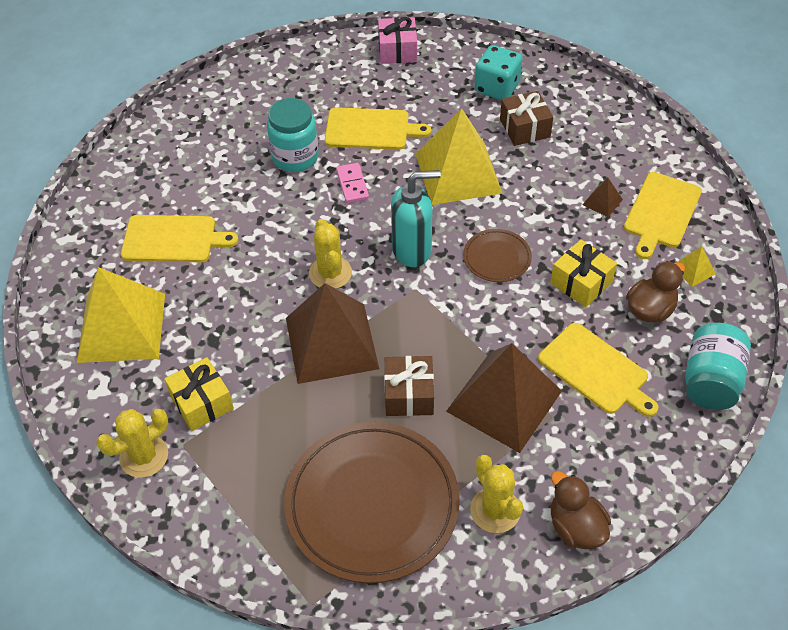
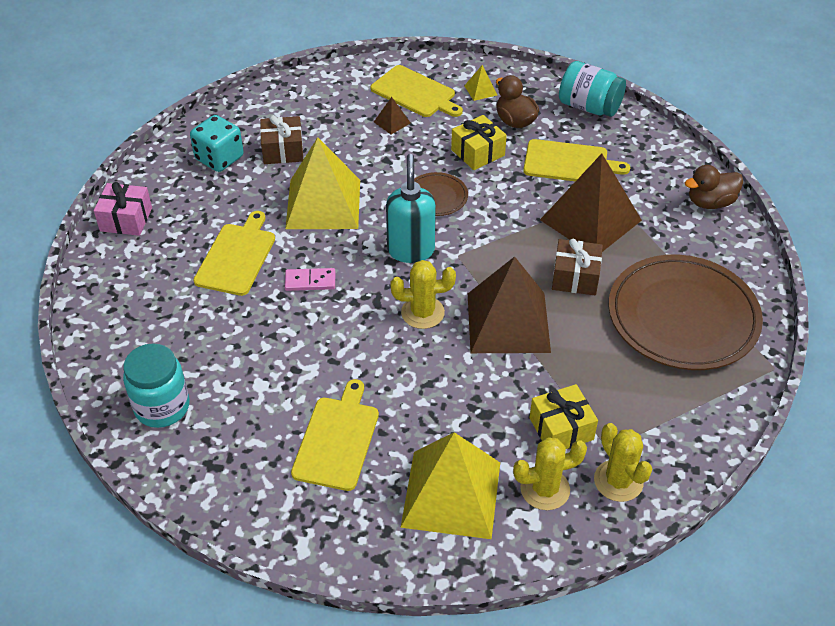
camera: 80 degrees left, 5 degrees down
(295, 157) = (252, 321): turquoise jar -> turquoise jar (162, 407)
(495, 510) = (693, 243): yellow cactus -> yellow cactus (545, 489)
(596, 370) = (569, 163): yellow cutting board -> yellow cutting board turned 45 degrees clockwise

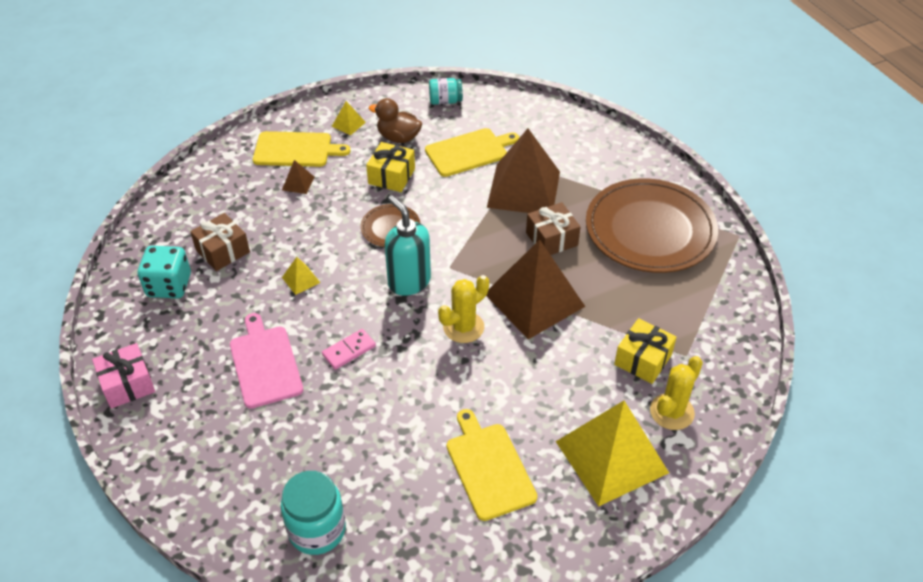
camera: 35 degrees left, 0 degrees up
(236, 257) = (265, 363): yellow cutting board -> pink cutting board
(323, 204) = (301, 280): yellow pyramid -> yellow pyramid, size x0.40
(589, 107) = (445, 101): turquoise jar -> turquoise jar, size x0.63
(618, 481) = (713, 375): yellow cactus -> none
(710, 202) = (594, 135): brown duck -> none

